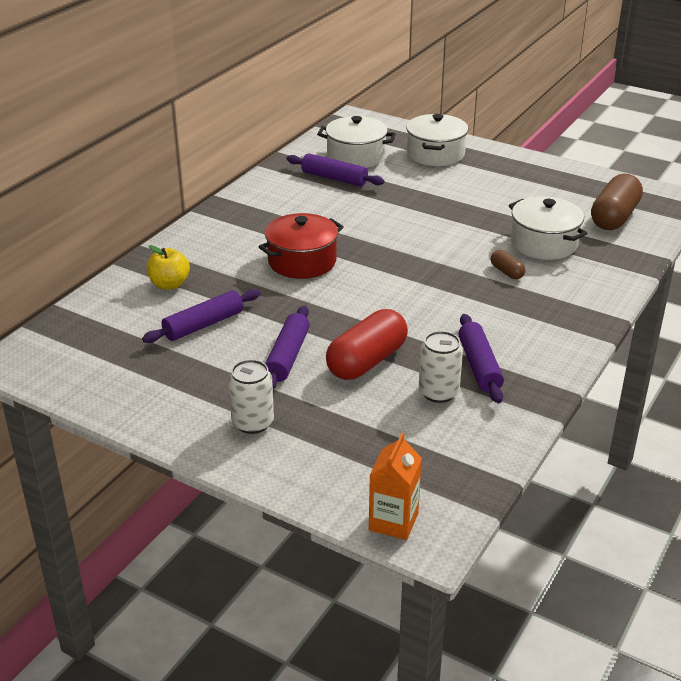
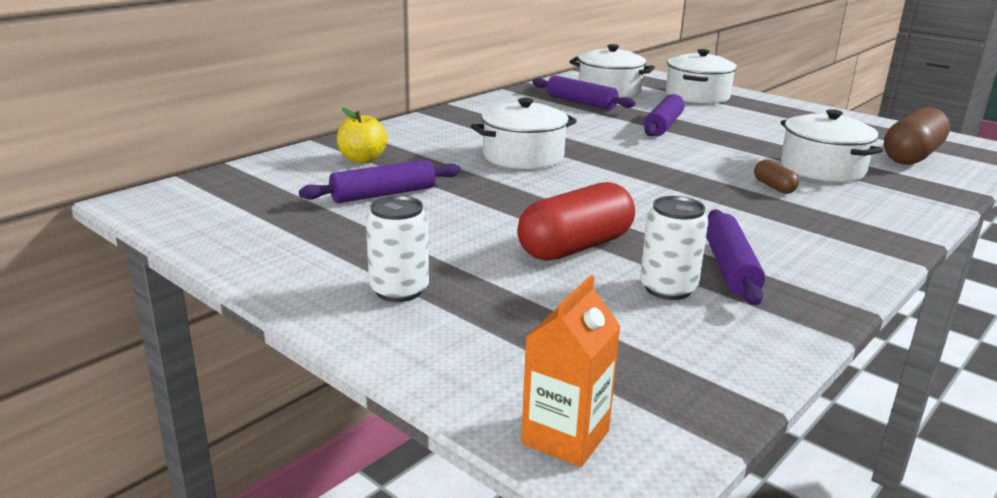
camera: 10 degrees right, 10 degrees down
(287, 356) = (473, 232): purple rolling pin -> purple rolling pin (663, 125)
(302, 261) = (523, 156): red pot -> white pot

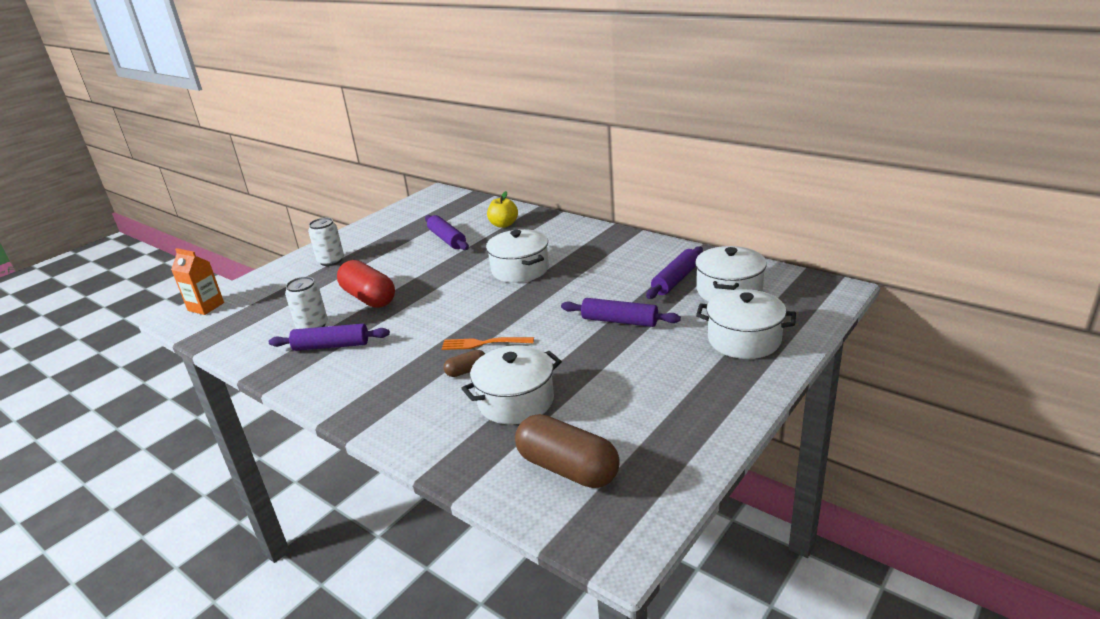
camera: 90 degrees right, 5 degrees up
(712, 178) = (484, 343): none -> orange fork

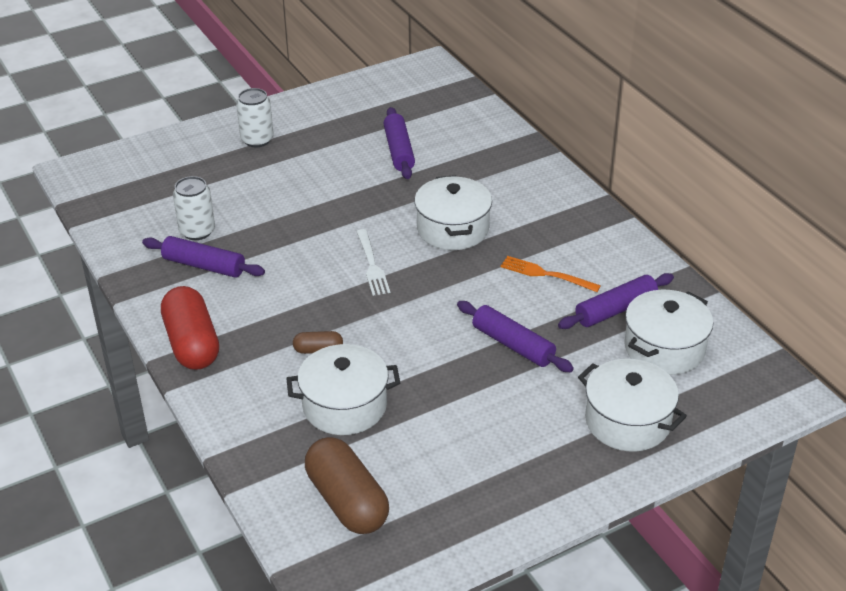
camera: 20 degrees right, 10 degrees up
(206, 307) = (104, 163): orange carton -> none
(369, 298) = (271, 211): red capsule -> red capsule (192, 343)
(473, 306) = (372, 265): none -> white fork
(484, 343) = (354, 321): orange fork -> orange fork (546, 274)
(503, 225) = (476, 149): yellow apple -> none

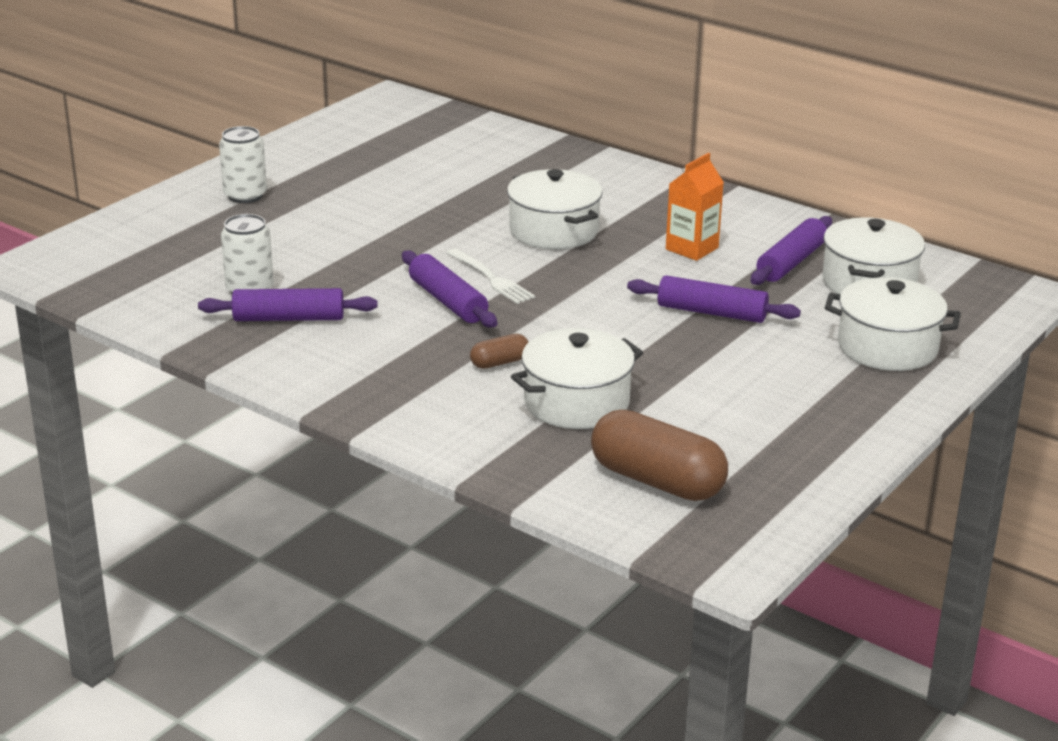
camera: 25 degrees left, 10 degrees down
(192, 343) = (342, 389): red capsule -> none
(399, 151) = (427, 176): purple rolling pin -> purple rolling pin (448, 301)
(546, 274) = (692, 248): orange fork -> orange carton

